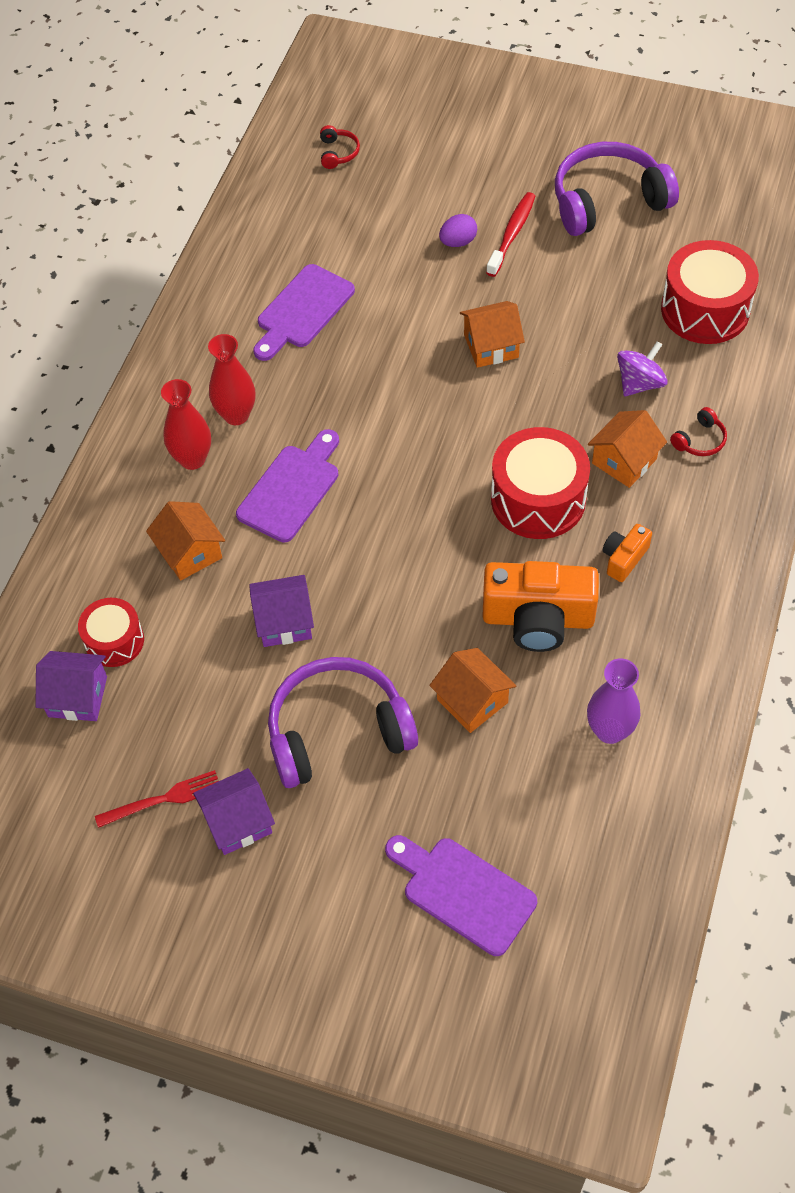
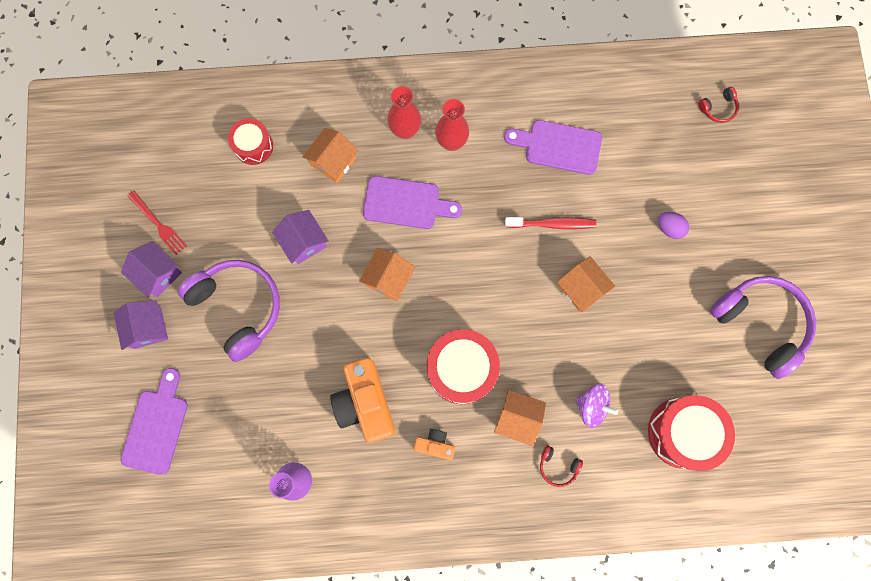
camera: 65 degrees right, 20 degrees up
(78, 696) = (208, 143): purple house -> purple house (148, 328)
(472, 701) = (289, 383): orange house -> orange house (388, 278)
(512, 234) = (694, 264): red toothbrush -> red toothbrush (552, 224)

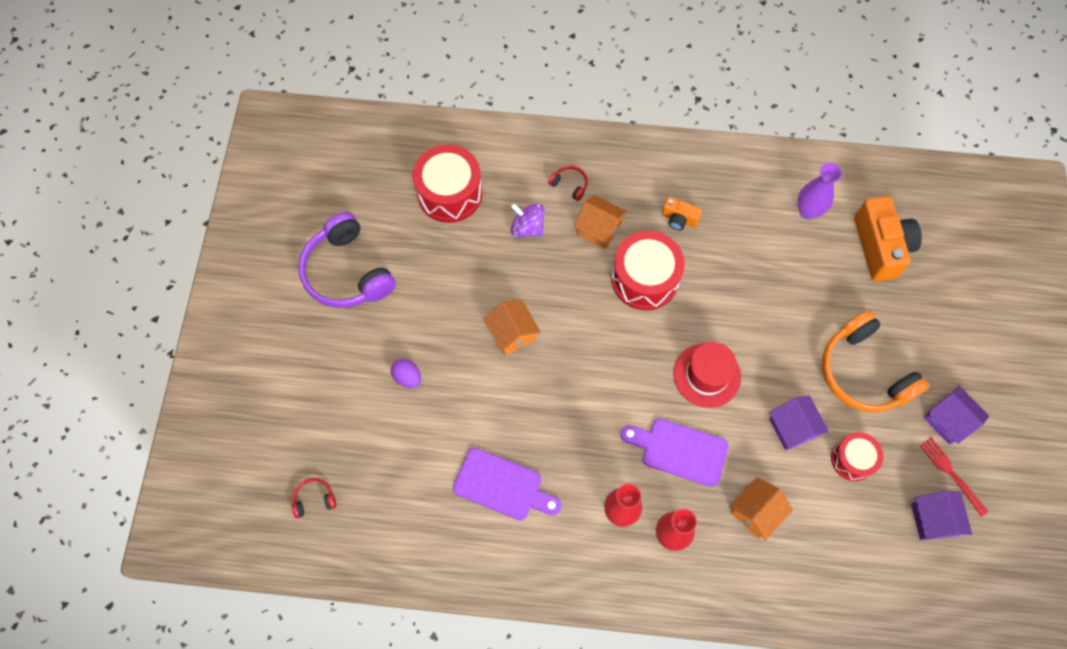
camera: 170 degrees left, 10 degrees down
(148, 328) = (956, 367): purple house -> purple house (933, 519)
(156, 426) = (942, 276): purple cutting board -> none
(238, 307) = (863, 372): purple headphones -> orange headphones
(253, 146) = (845, 547): red drum -> red drum (852, 459)
(365, 403) = (740, 264): orange camera -> orange camera (880, 247)
(388, 278) = (707, 375): orange house -> red hat
(552, 224) = (527, 402): red toothbrush -> none

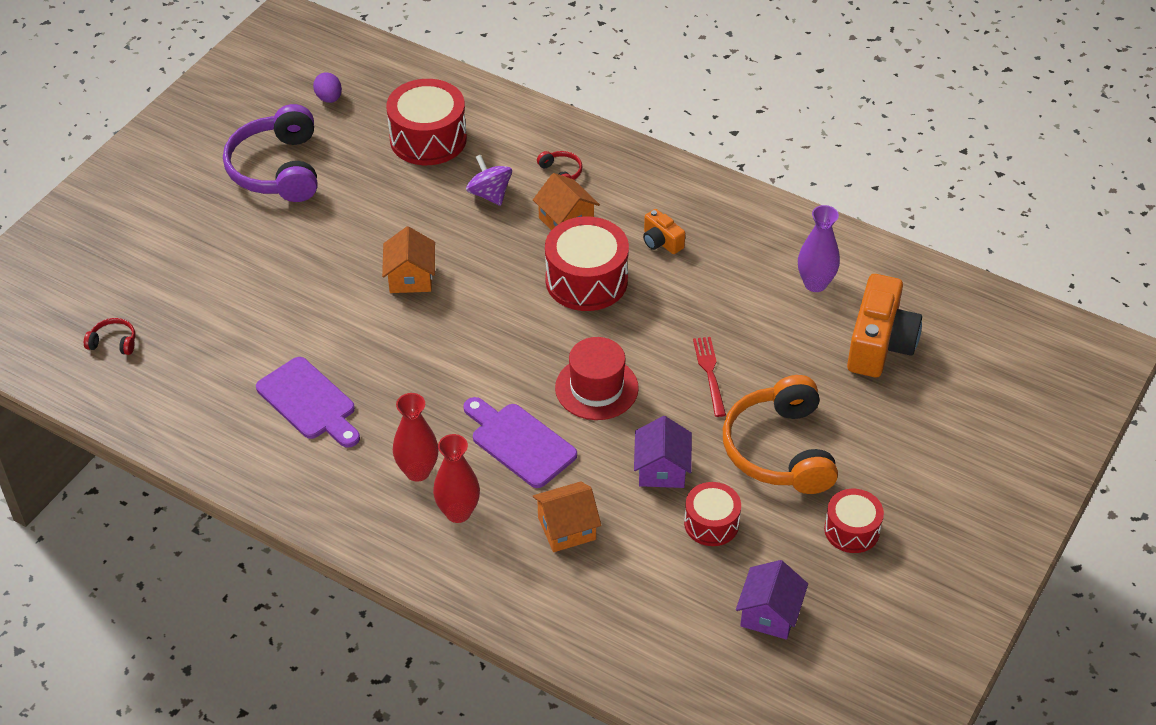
camera: 25 degrees right, 20 degrees down
(407, 377) = (276, 276): purple egg -> purple egg (329, 98)
(948, 420) = (852, 530): purple house -> red drum
(951, 473) = (820, 580): red fork -> red fork (709, 373)

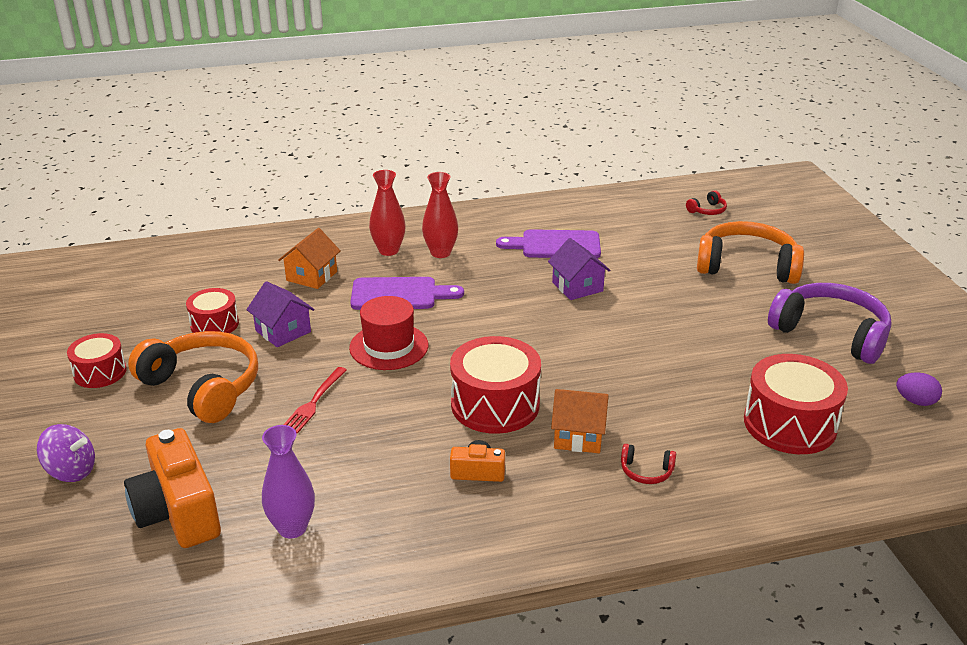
camera: 135 degrees right, 15 degrees down
(210, 261) = (747, 266): none -> orange headphones
(410, 277) = (617, 330): orange house -> none
(489, 194) = (668, 415): purple spinning top -> purple spinning top (71, 471)
(709, 373) = (314, 402): red fork -> red fork turned 75 degrees clockwise
(769, 614) = (128, 305): purple house -> purple house (577, 287)

